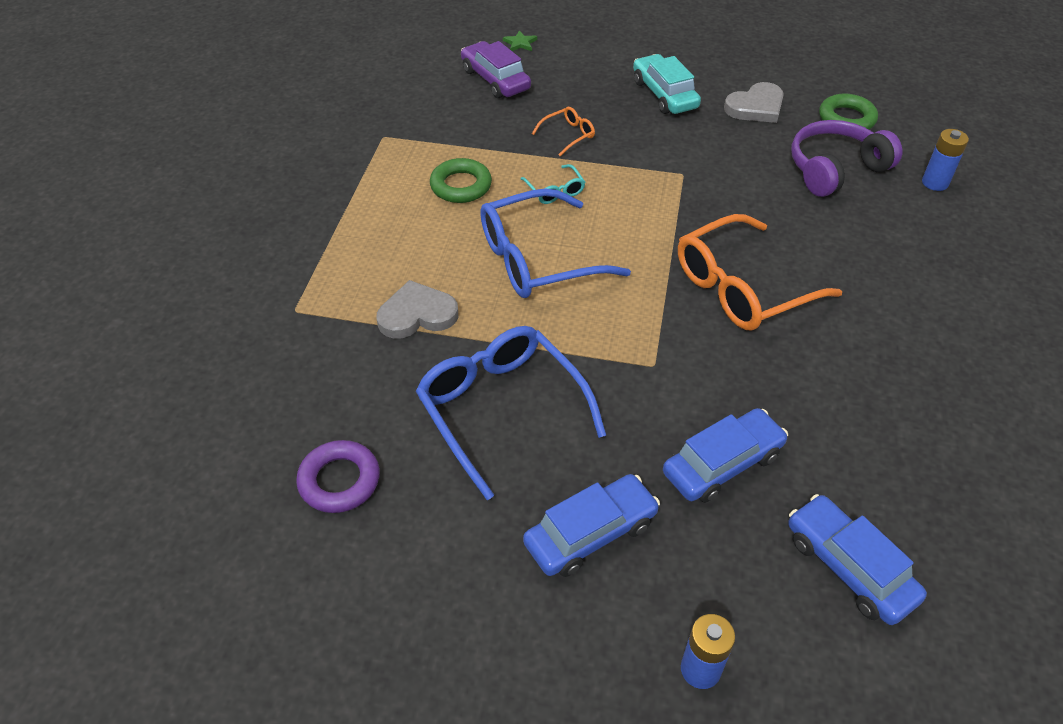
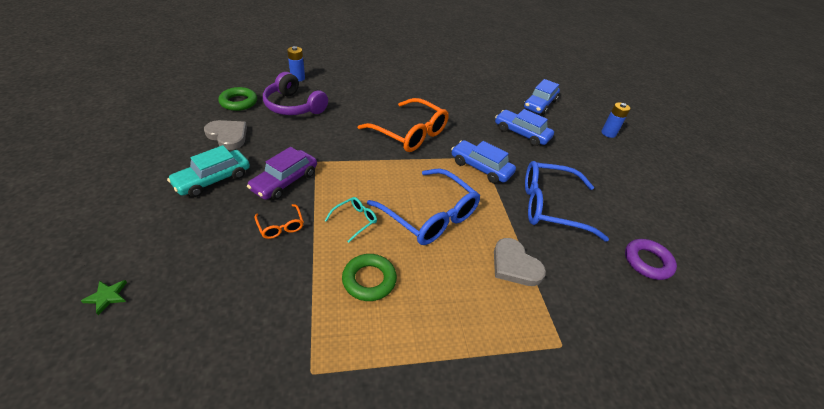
camera: 115 degrees left, 5 degrees down
(495, 79) = (188, 300): purple car -> purple car (285, 181)
(502, 410) = (551, 206): blue glasses -> blue glasses turned 60 degrees clockwise
(568, 135) = (280, 226): orange glasses -> orange glasses turned 150 degrees counterclockwise
(590, 533) = (586, 165): blue car -> blue car (481, 168)

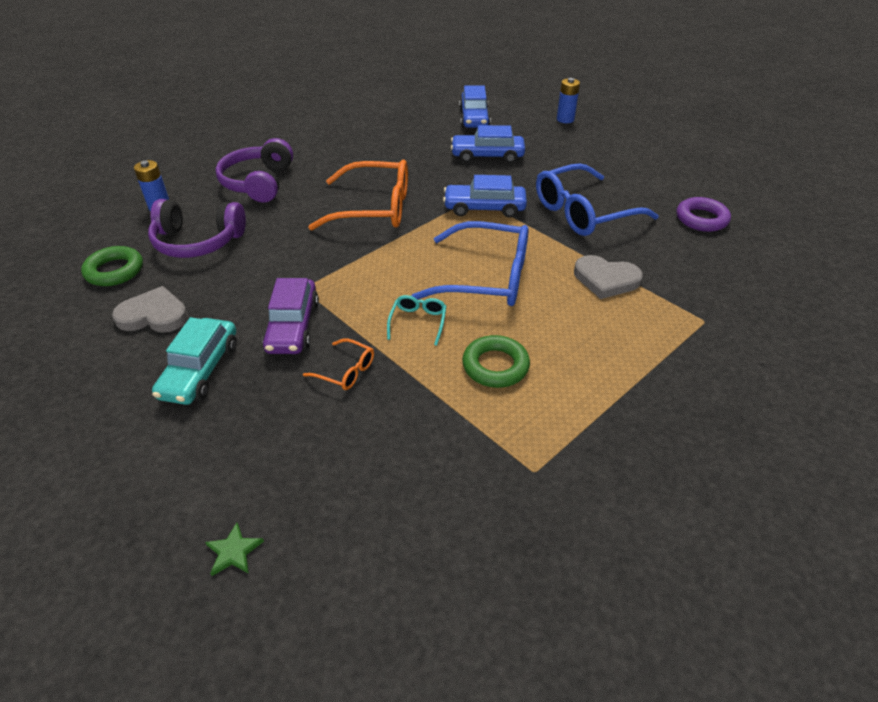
camera: 30 degrees left, 0 degrees up
(362, 87) = (259, 183): none -> purple headphones

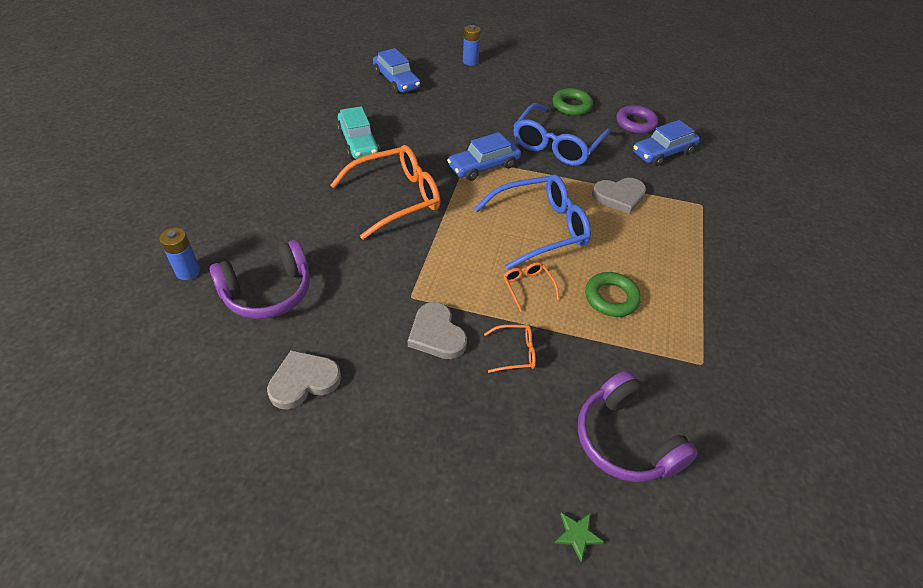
camera: 35 degrees left, 5 degrees up
(114, 271) = (214, 356): green ring -> green ring (571, 105)
(200, 370) = (400, 410): turquoise car -> turquoise car (358, 142)
(259, 183) = (264, 209): purple headphones -> purple headphones (625, 440)
(293, 326) = (436, 334): purple car -> grey heart
(418, 322) = (528, 287): turquoise glasses -> orange glasses
(487, 156) = (441, 115): blue car -> blue car (663, 152)

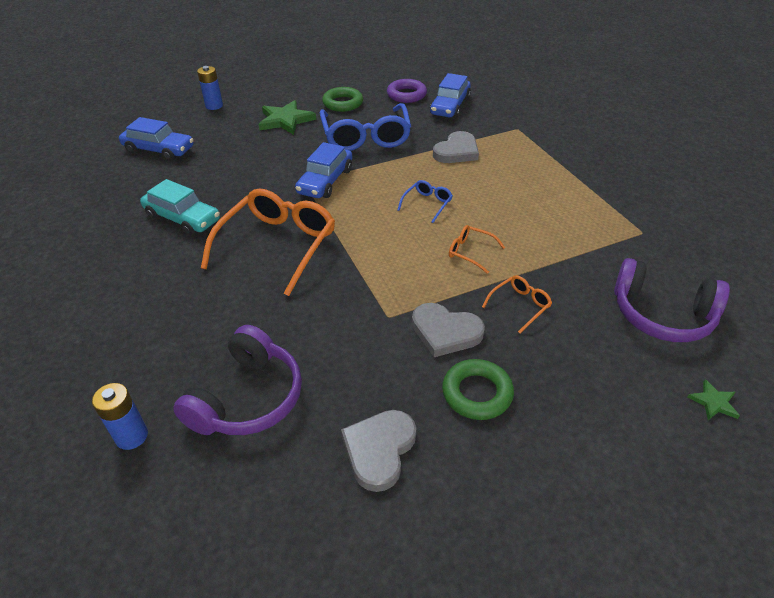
camera: 35 degrees left, 5 degrees down
(510, 99) = (285, 120): none -> green star
(540, 228) = (427, 204): blue glasses -> blue glasses, size x0.45
(611, 298) = (536, 224): green ring -> green ring (477, 393)

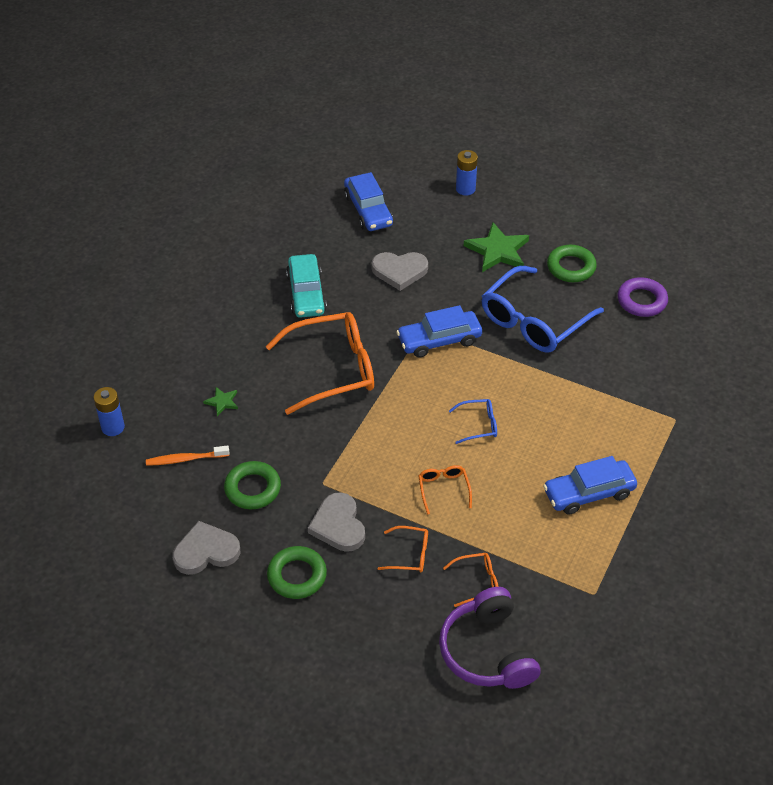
camera: 50 degrees right, 5 degrees up
(248, 398) = (185, 459): purple headphones -> orange toothbrush
(341, 367) = (253, 489): none -> green ring
(450, 106) = (658, 345): blue car -> blue car (589, 493)
(456, 151) = (582, 397): grey heart -> grey heart (399, 271)
(583, 283) = (477, 582): none -> orange glasses
(713, 402) = (414, 720): green star -> green star (222, 402)

